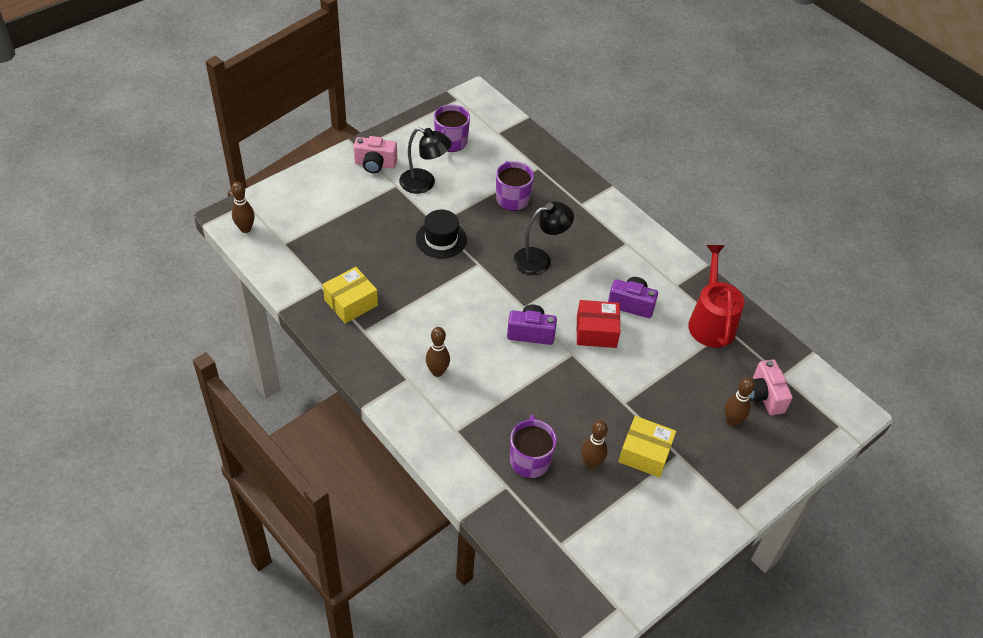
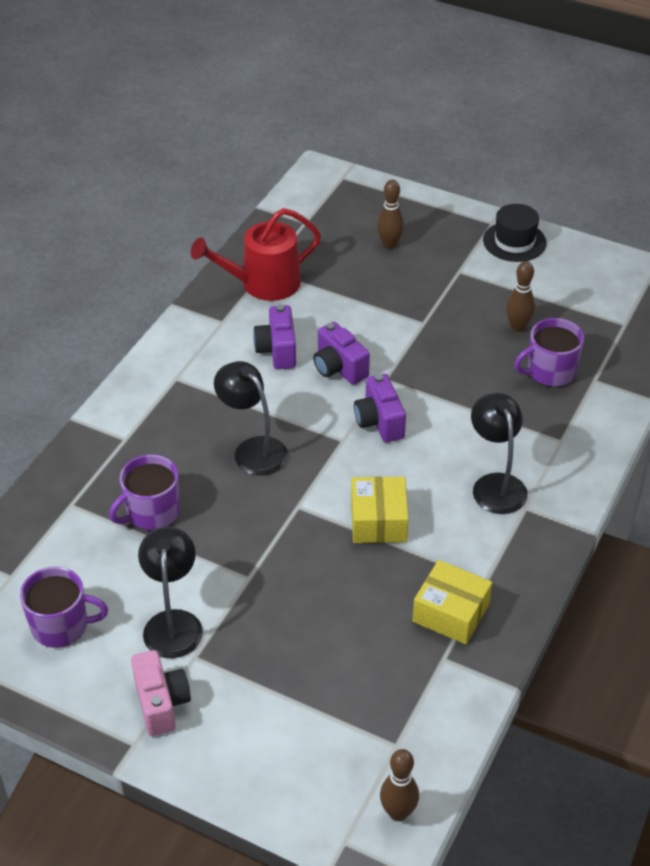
camera: 110 degrees left, 5 degrees down
(437, 372) = (495, 484): brown bowling pin -> black lamp
(441, 239) = (276, 561): black hat -> black hat (514, 241)
(596, 331) = (339, 368): red box -> purple camera
(645, 453) = (476, 293): yellow box -> yellow box (378, 521)
(764, 396) = (341, 229): pink camera -> none

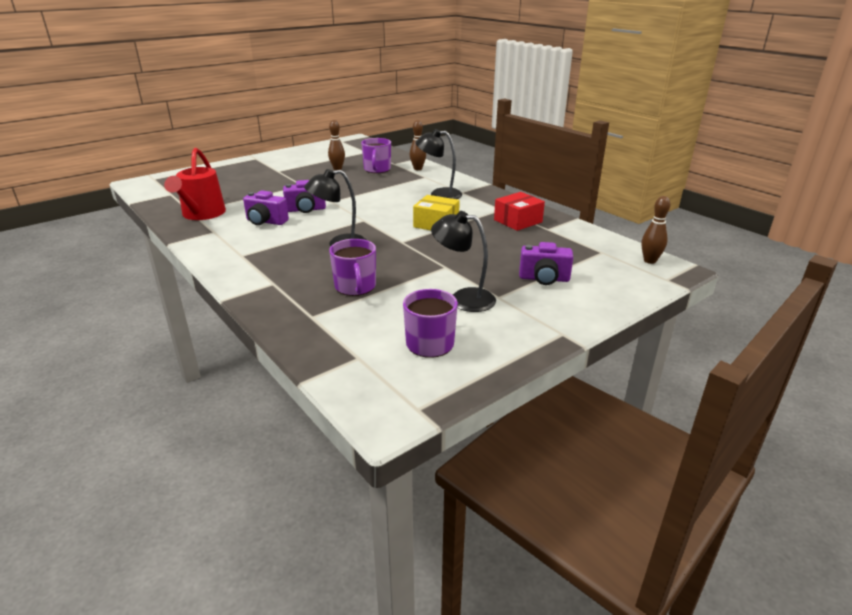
camera: 65 degrees left, 15 degrees down
(161, 703) = (531, 316): pink camera -> none
(379, 422) = (362, 209): purple camera -> purple camera (544, 279)
(389, 244) = (230, 180): brown bowling pin -> brown bowling pin (418, 169)
(451, 613) = (518, 221): yellow box -> red box
(514, 241) = (277, 157): black hat -> none

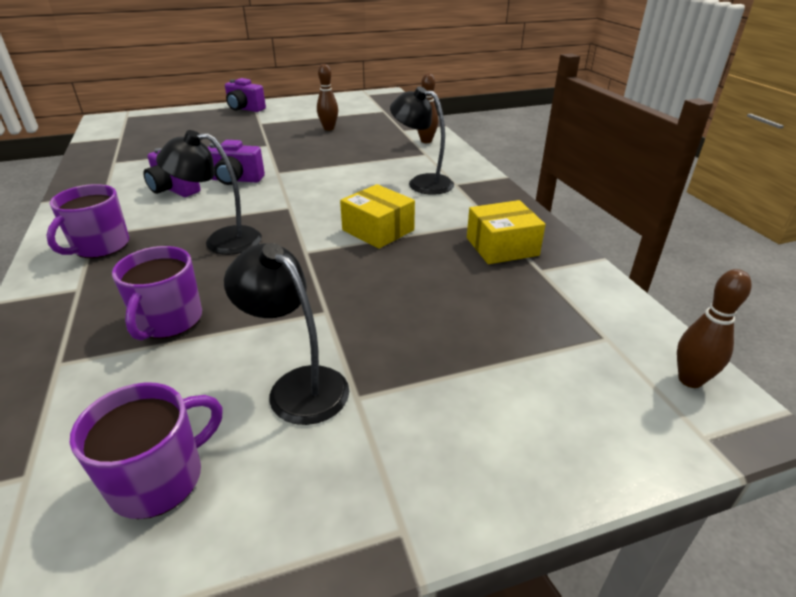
camera: 20 degrees right, 5 degrees up
(202, 214) = (119, 167): red watering can -> none
(377, 169) = (374, 136): purple mug -> purple mug (100, 246)
(518, 221) = (502, 246): red box -> yellow box
(544, 279) = (463, 375): purple camera -> purple camera (245, 109)

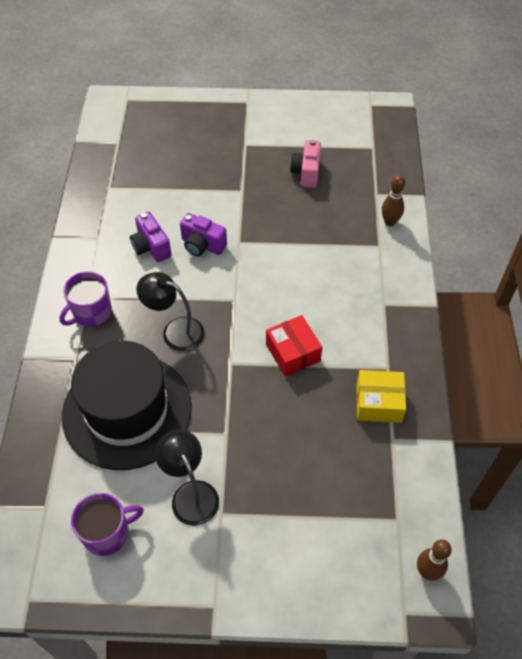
camera: 20 degrees right, 20 degrees up
(168, 320) = (127, 410): purple mug -> black hat
(245, 109) = (237, 110): purple camera -> none
(329, 128) = (306, 172): brown bowling pin -> pink camera
(378, 230) = (293, 352): yellow box -> red box
(422, 183) = (355, 294): black lamp -> none

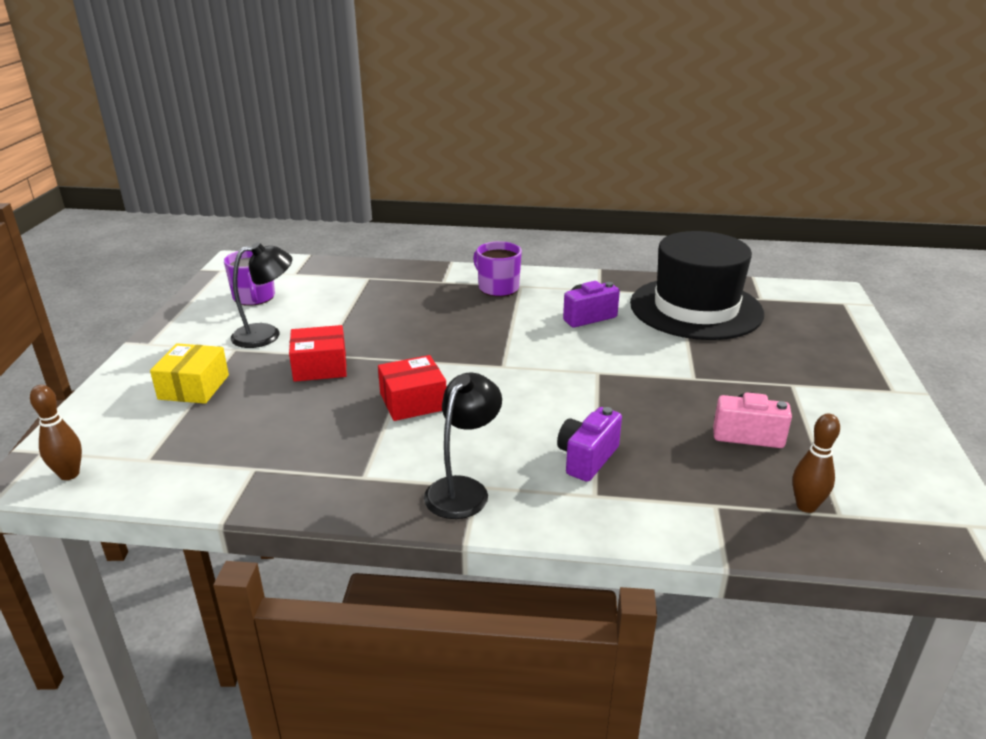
camera: 95 degrees right, 25 degrees down
(127, 410) = (374, 305): black hat -> black hat (696, 308)
(175, 331) = (464, 329): black lamp -> black lamp (463, 489)
(202, 245) = (591, 347): purple camera -> purple camera (587, 458)
(247, 430) = (320, 366): none -> red box
(378, 403) = (312, 462): yellow box -> yellow box (194, 387)
(390, 222) = (650, 513): brown bowling pin -> brown bowling pin (806, 506)

